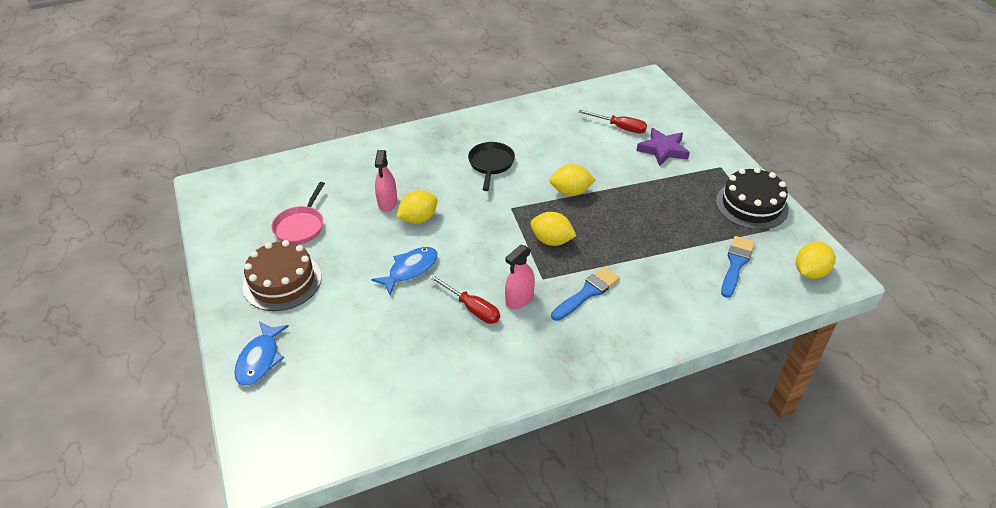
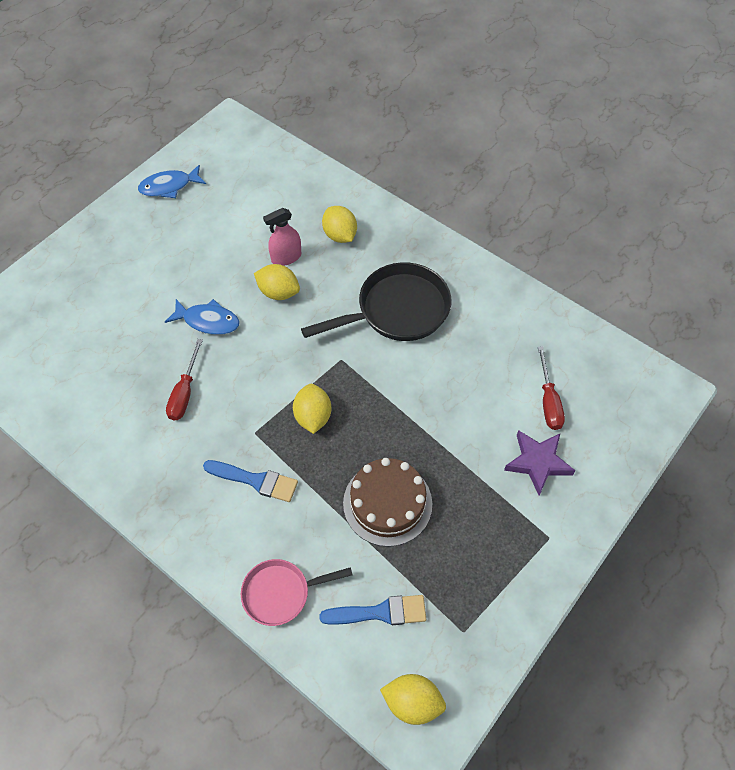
camera: 60 degrees right, 15 degrees up
(260, 359) = (56, 275): blue fish -> blue fish (169, 186)
(282, 281) = (146, 240): brown cake -> brown cake (387, 503)
(300, 226) = (218, 213): pink pan -> pink pan (280, 593)
(491, 164) = (397, 310): black pan -> black pan, size x1.67
(519, 299) = (216, 425): pink spray bottle -> none
(571, 192) = (400, 401): yellow lemon -> yellow lemon (340, 235)
(751, 205) = (497, 597): black cake -> none

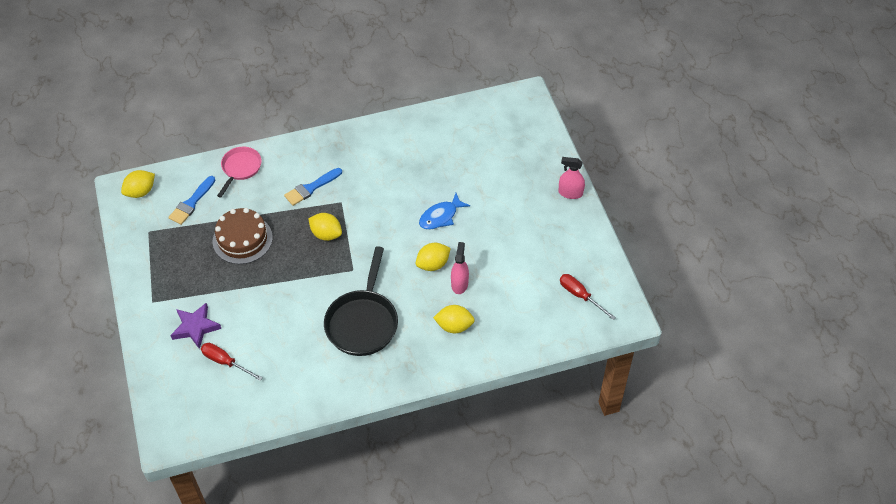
camera: 125 degrees right, 5 degrees down
(97, 227) = (570, 193): none -> pink spray bottle
(169, 186) = (581, 248): blue fish -> none
(185, 392) = (397, 182): red screwdriver -> red screwdriver (580, 296)

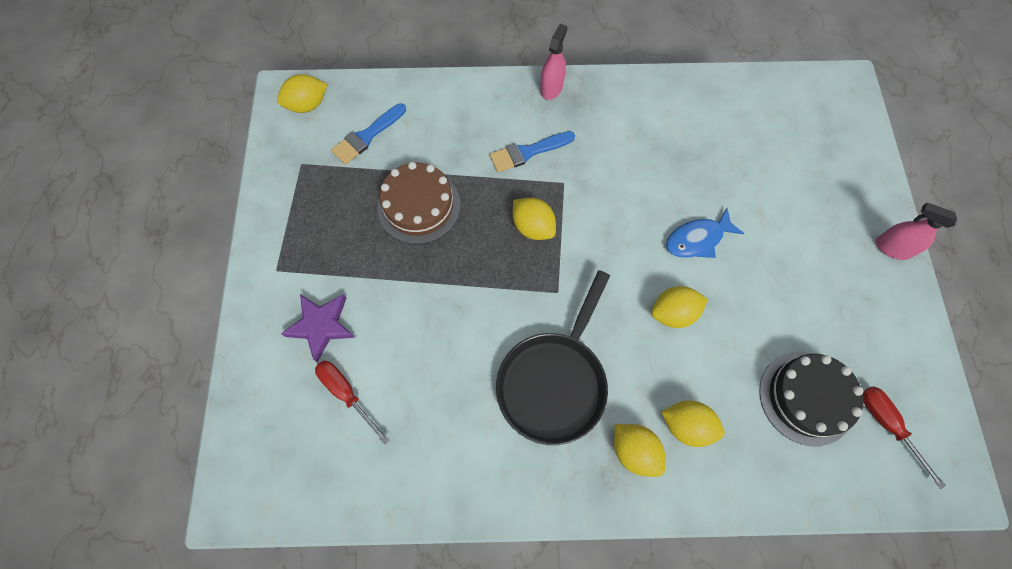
camera: 15 degrees right, 15 degrees up
(240, 168) = (442, 102): pink pan -> none
(423, 348) = (634, 451): none -> yellow lemon
(459, 284) = (706, 355): pink spray bottle -> pink spray bottle (551, 88)
(527, 292) = (806, 398): none -> black cake

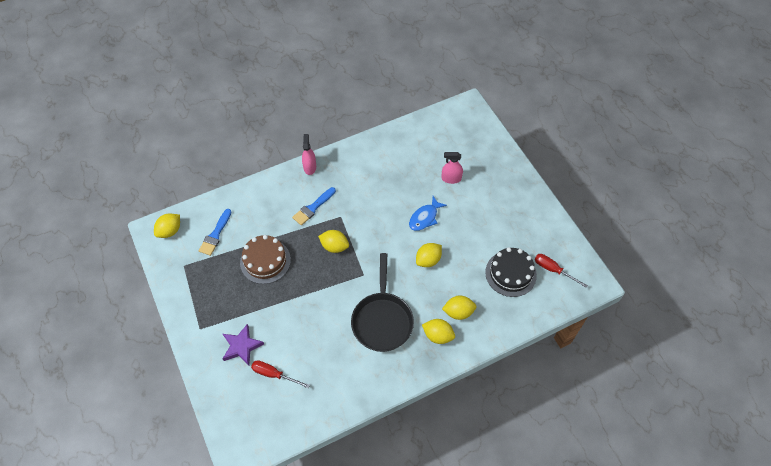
camera: 25 degrees left, 10 degrees down
(892, 248) = (523, 183): pink spray bottle -> pink spray bottle (451, 178)

